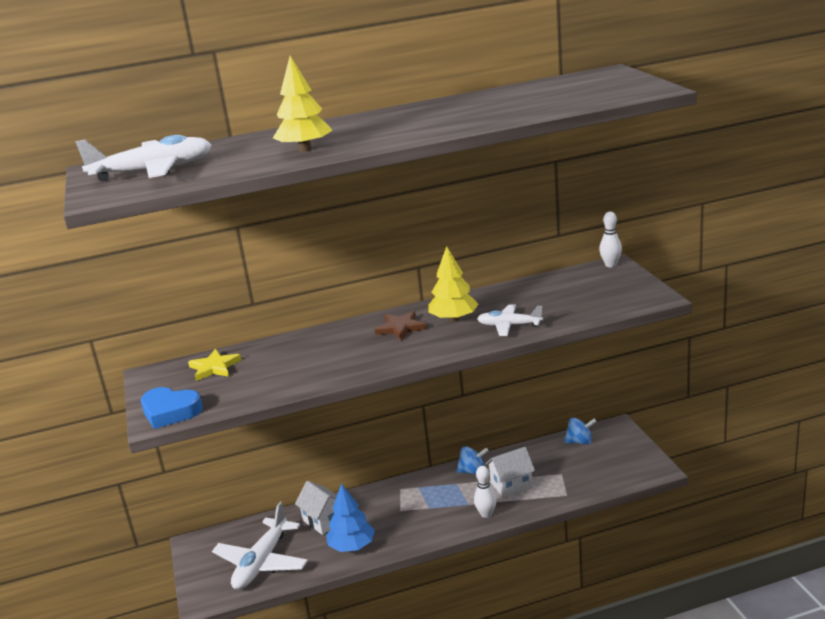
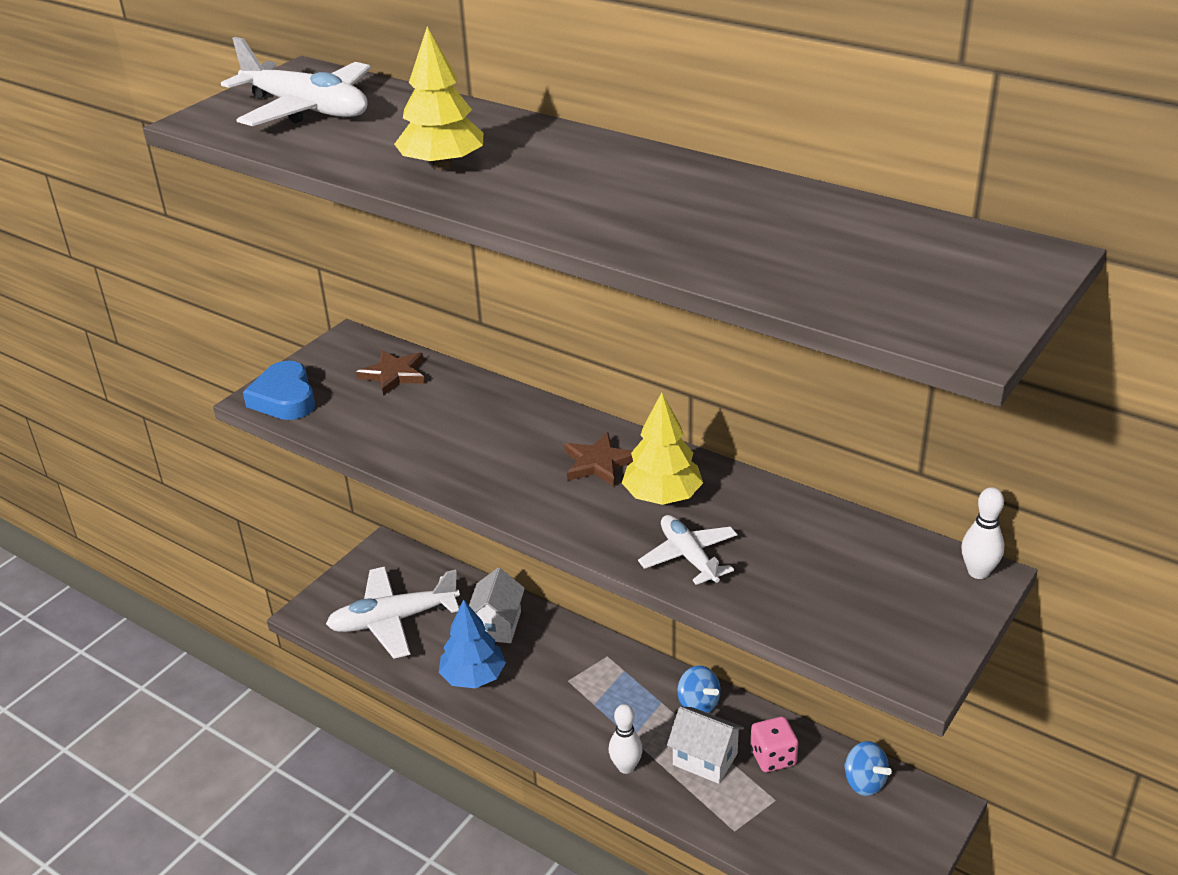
camera: 50 degrees right, 10 degrees up
(214, 367) = (394, 374): yellow star -> brown star
(534, 462) = (773, 757): none -> pink dice

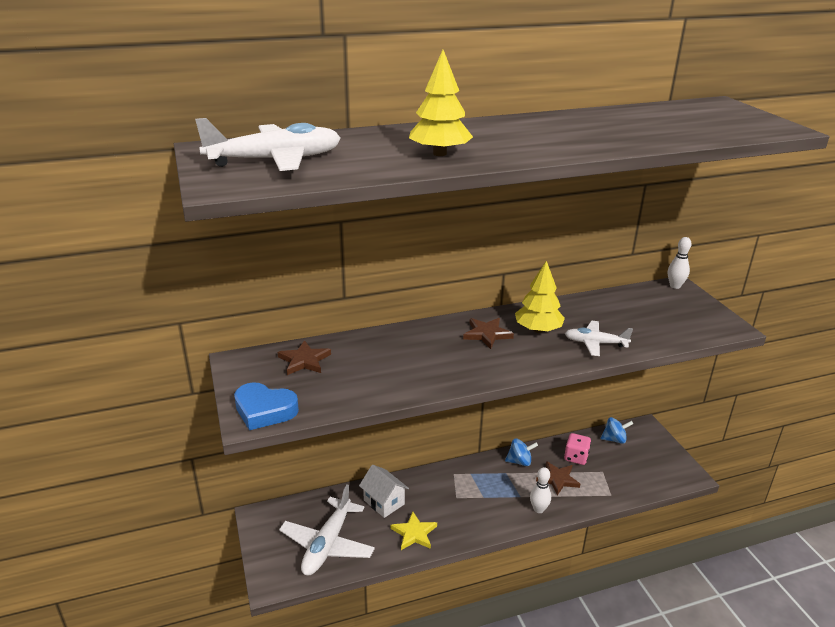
camera: 55 degrees left, 5 degrees down
(473, 677) = (414, 533): blue tree -> yellow star
(705, 759) = (558, 479): white house -> brown star

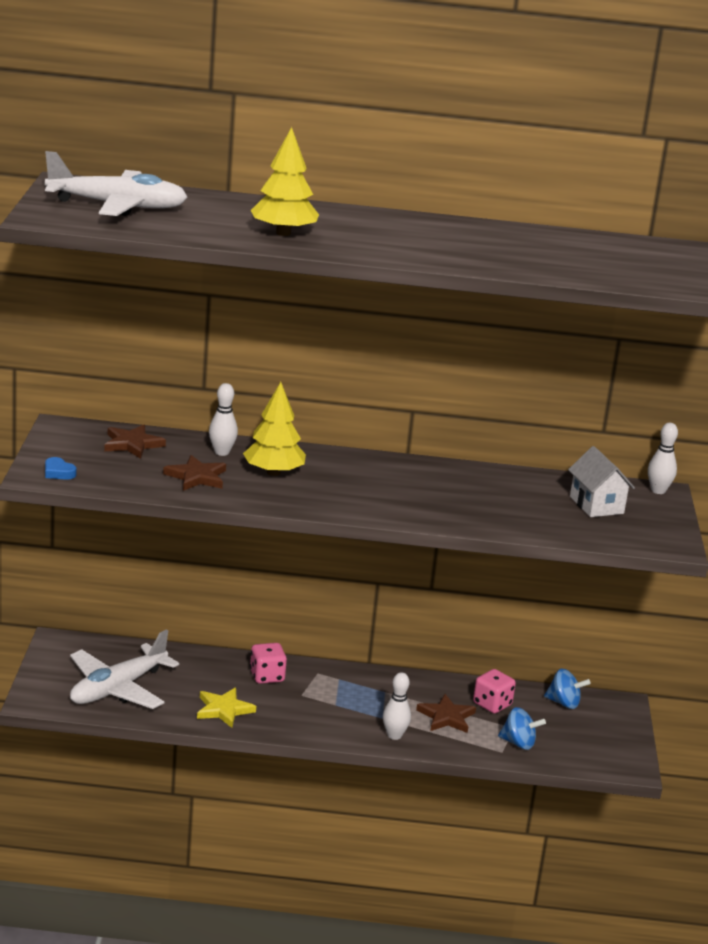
camera: 20 degrees right, 5 degrees down
(264, 410) = (58, 472): blue heart -> blue heart, size x0.50
(377, 346) = (222, 452): none -> white bowling pin
(384, 502) = (210, 673): white house -> white house (596, 505)
(423, 490) = (267, 676): none -> pink dice
(487, 334) = (358, 474): brown star -> brown star (197, 477)
(519, 461) = (413, 686): blue spinning top -> blue spinning top (518, 743)
(538, 330) = (423, 485): yellow tree -> yellow tree (273, 472)
(595, 343) = (477, 514): white plane -> none

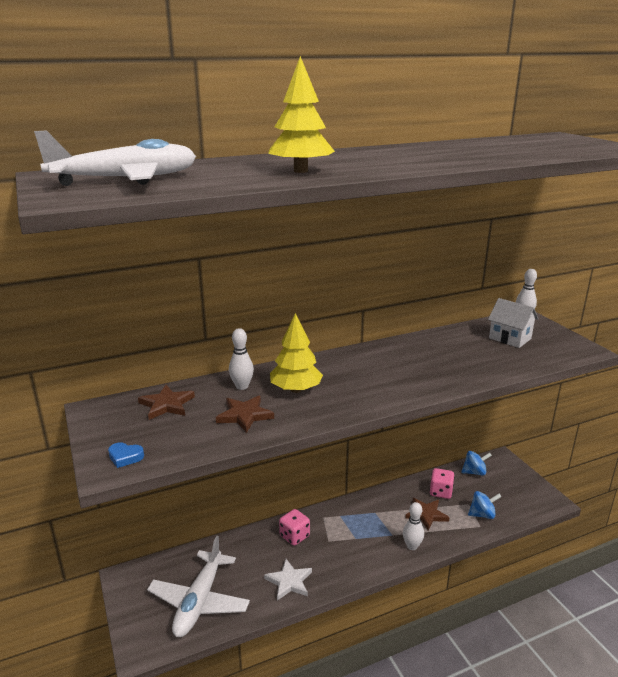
camera: 25 degrees left, 0 degrees up
(223, 710) = (289, 581): yellow star -> white star

